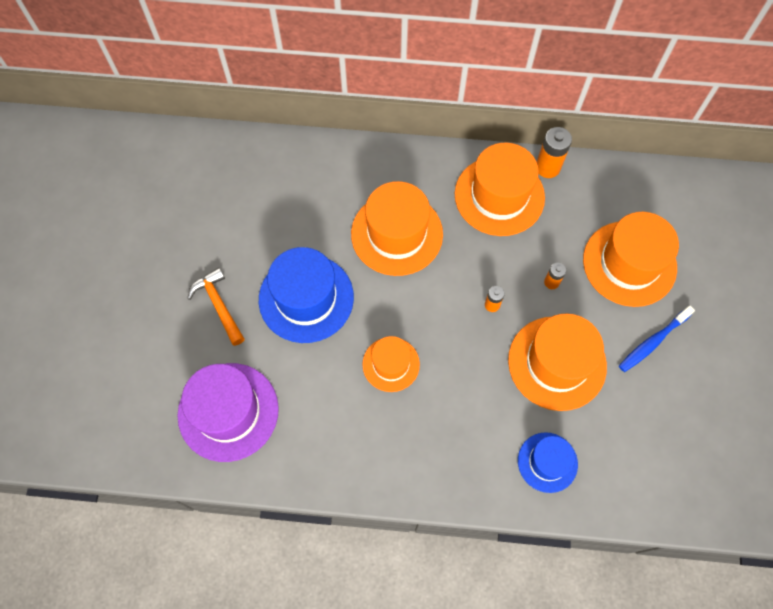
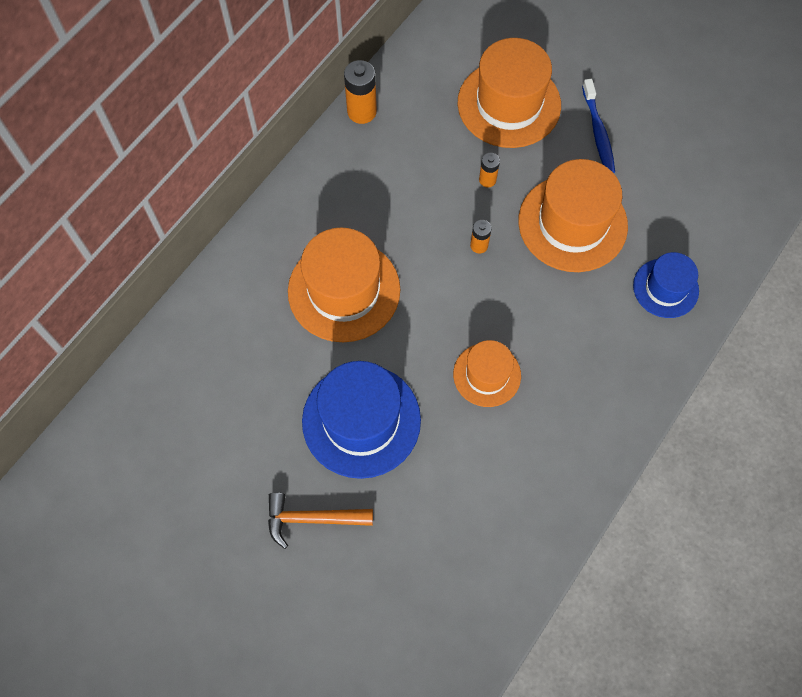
camera: 60 degrees left, 0 degrees up
(228, 411) = (445, 570): purple hat -> none
(499, 196) = (364, 172): orange hat -> none

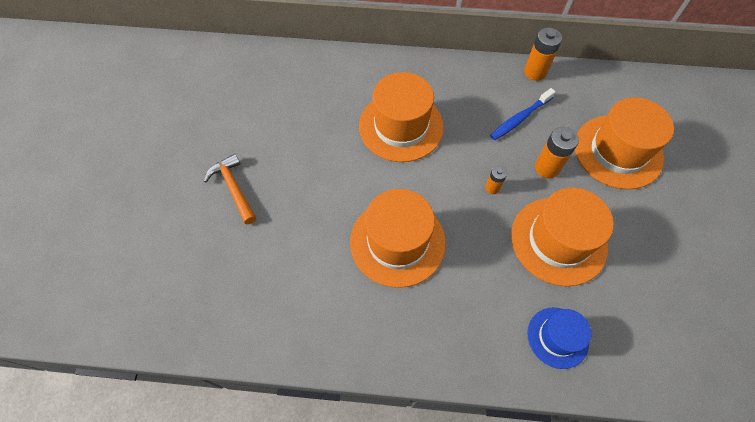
camera: 60 degrees right, 5 degrees down
(361, 420) = (316, 182): blue hat -> none
(487, 180) = (547, 168): orange battery -> orange battery, size x1.74
(487, 375) = (397, 242): orange hat -> orange hat, size x1.71
(598, 132) = (649, 221): blue toothbrush -> blue toothbrush (520, 118)

